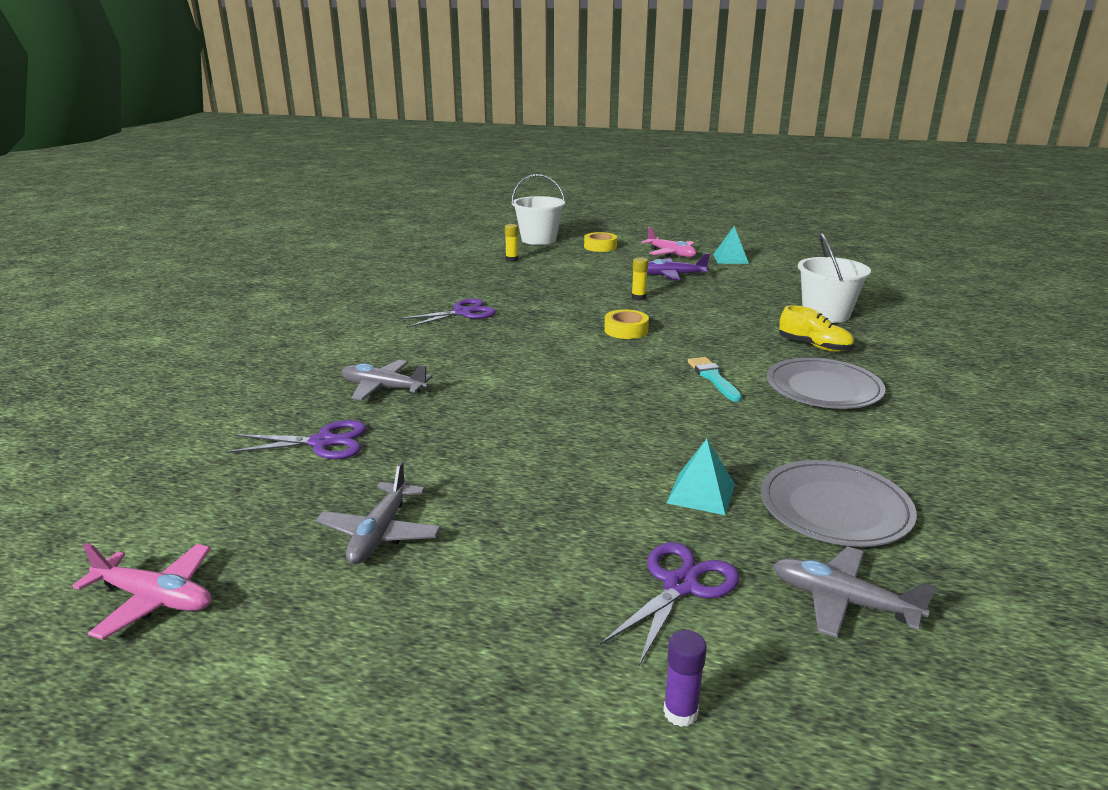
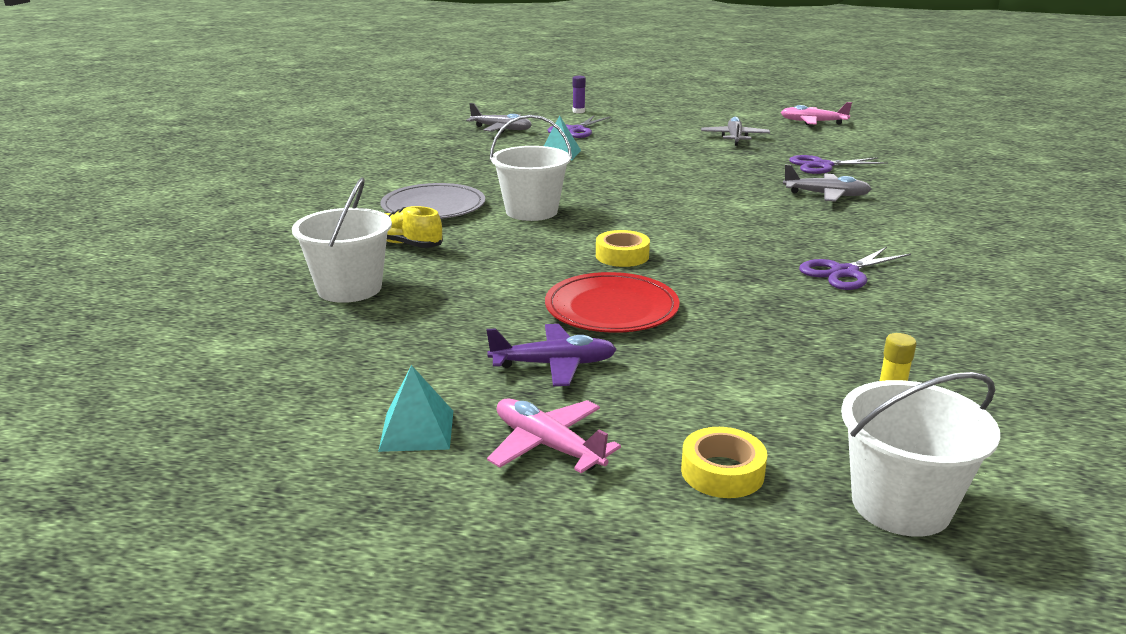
camera: 175 degrees right, 0 degrees up
(638, 298) = (611, 308): yellow glue stick -> red plate
(713, 378) = (531, 211): turquoise brush -> white bucket
(835, 508) = (482, 151): grey plate -> none

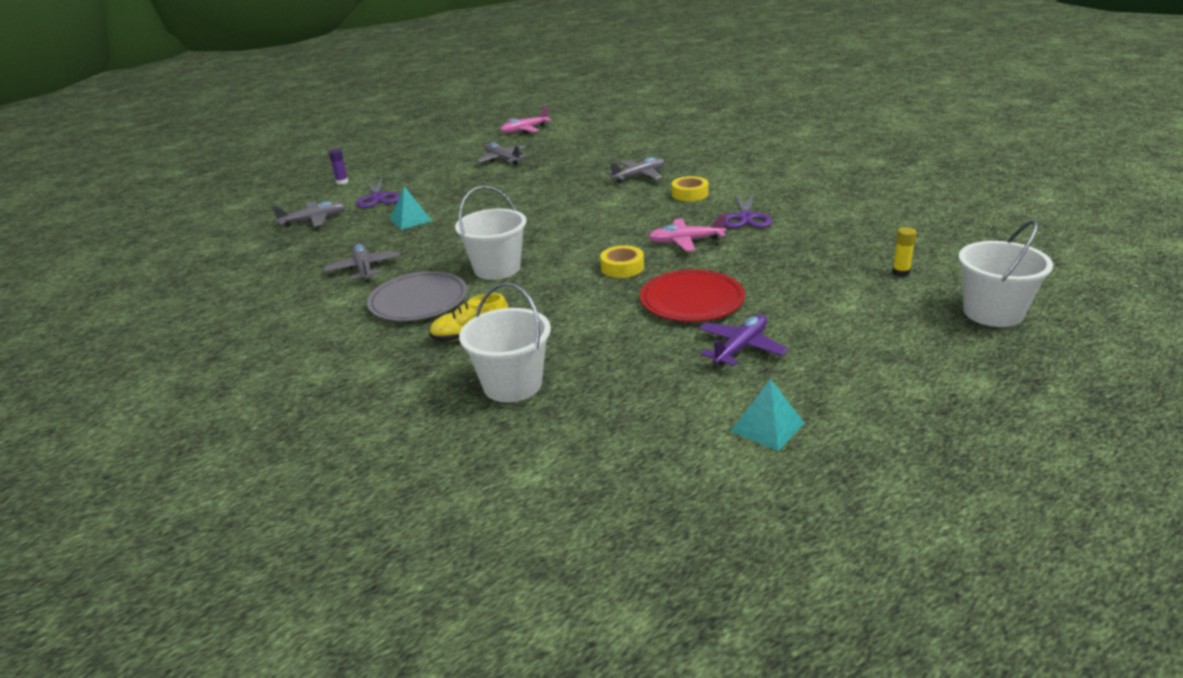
camera: 45 degrees left, 5 degrees up
(454, 172) = (364, 269): none -> grey plane
(548, 445) = (836, 386): pink plane -> pink plane (685, 241)
(722, 472) = (919, 345): yellow tape -> yellow tape (690, 194)
(822, 165) = (595, 158): purple scissors -> none

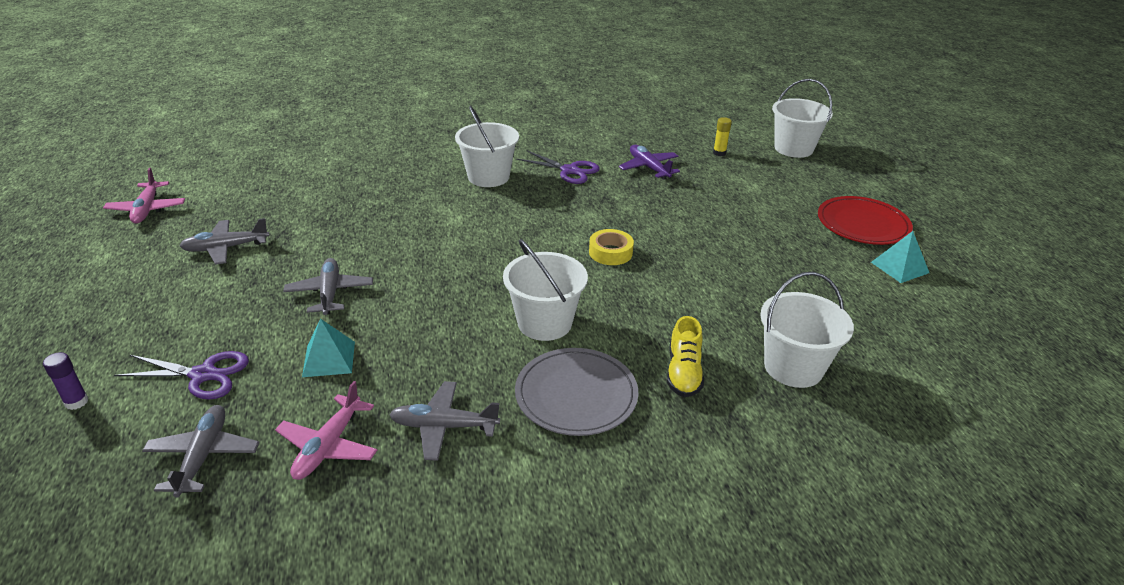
camera: 70 degrees left, 5 degrees up
(639, 176) = (410, 186): grey plane -> grey plane (330, 293)
(685, 241) = (588, 209): pink plane -> pink plane (328, 446)
(690, 194) = (488, 177): yellow tape -> white bucket
(692, 300) = (700, 239): red plate -> red plate (862, 224)
(741, 347) = (789, 243): purple plane -> purple plane (649, 168)

